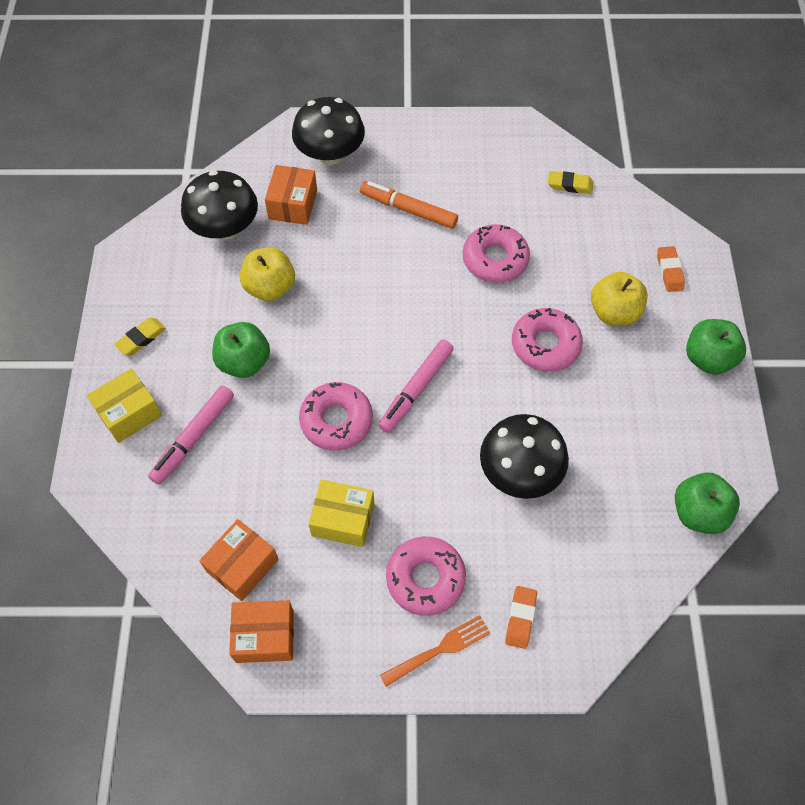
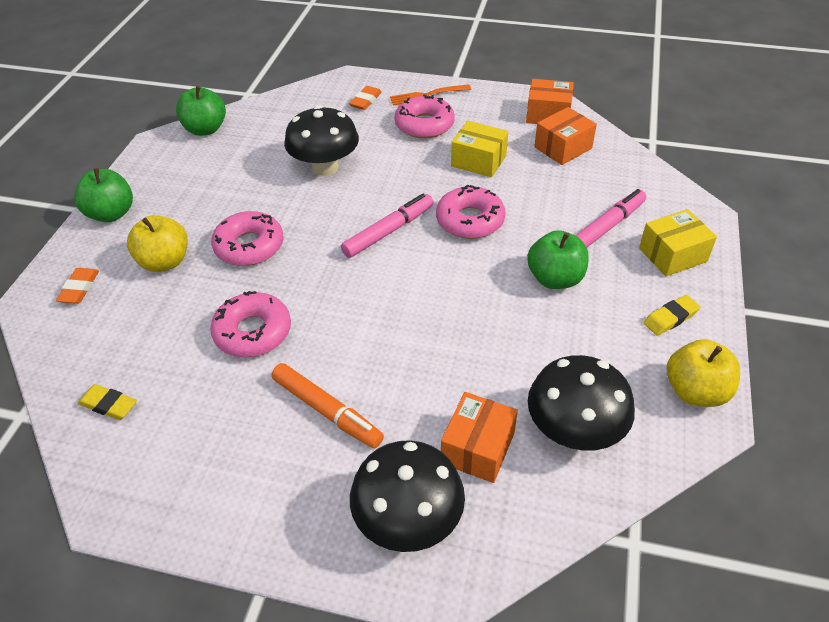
camera: 165 degrees left, 15 degrees down
(270, 287) = (520, 346): yellow apple -> yellow apple (695, 391)

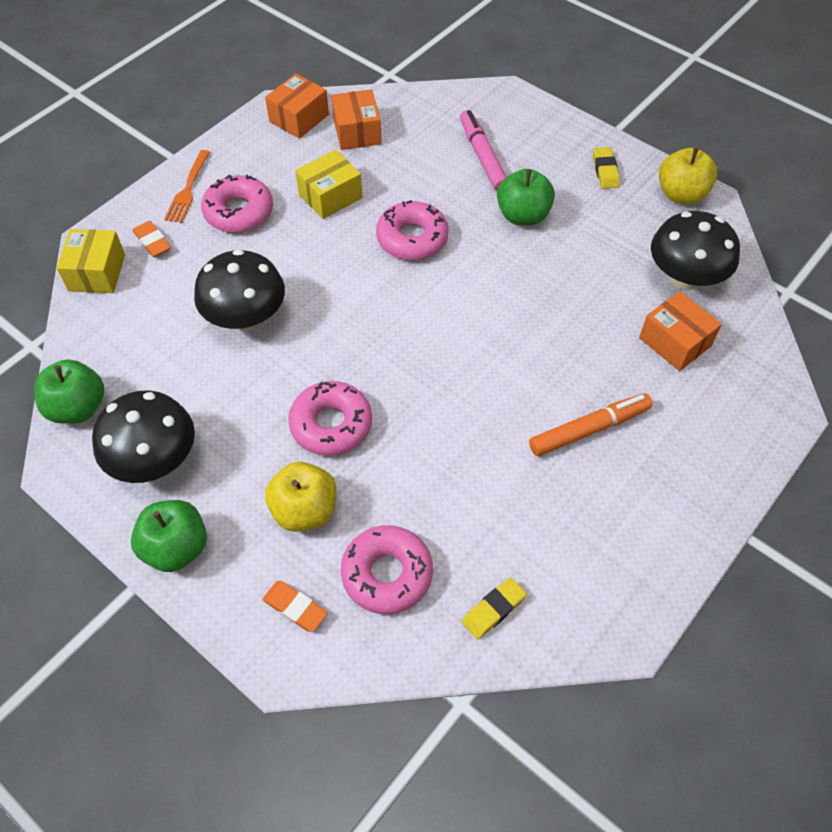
camera: 65 degrees left, 10 degrees up
(253, 332) = (461, 457): pink donut -> pink donut (387, 574)
(388, 231) = (386, 303): pink marker -> none
(408, 520) = (723, 412): black mushroom -> black mushroom (155, 460)
(672, 255) = (539, 135): yellow box -> yellow box (97, 272)

